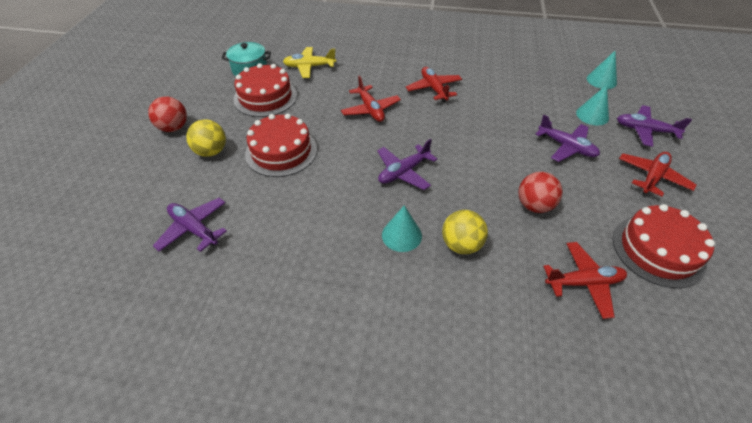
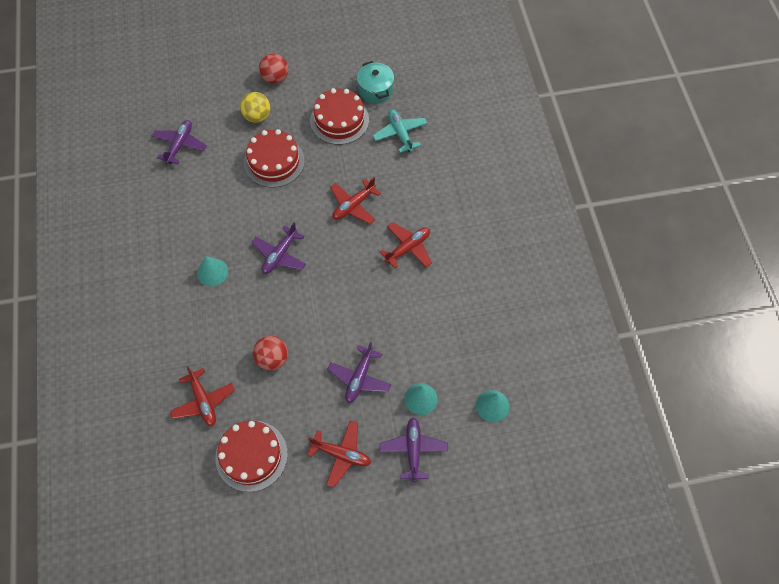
camera: 70 degrees right, 15 degrees up
(309, 67) = (400, 134): yellow plane -> turquoise plane
(403, 172) = (280, 255): purple plane -> purple plane turned 90 degrees counterclockwise
(461, 245) = (215, 313): yellow ball -> none

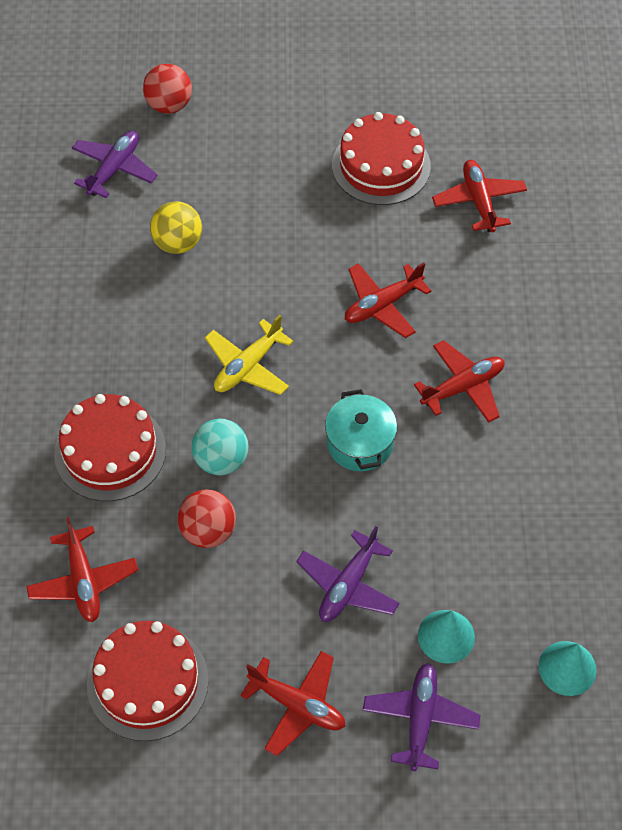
camera: 10 degrees right, 5 degrees down
(212, 272) = (133, 377): turquoise cone -> none
(257, 116) = (247, 141): yellow ball -> yellow ball (178, 243)
(273, 315) = (221, 460): none -> turquoise ball
(274, 161) = (263, 216): red cake -> red cake (110, 451)
(275, 78) = (286, 85): red ball -> red ball (169, 105)
(280, 255) = (248, 366): purple plane -> yellow plane
(375, 90) = (448, 126): turquoise pot -> turquoise pot (360, 443)
(400, 134) = (479, 201): turquoise plane -> red plane

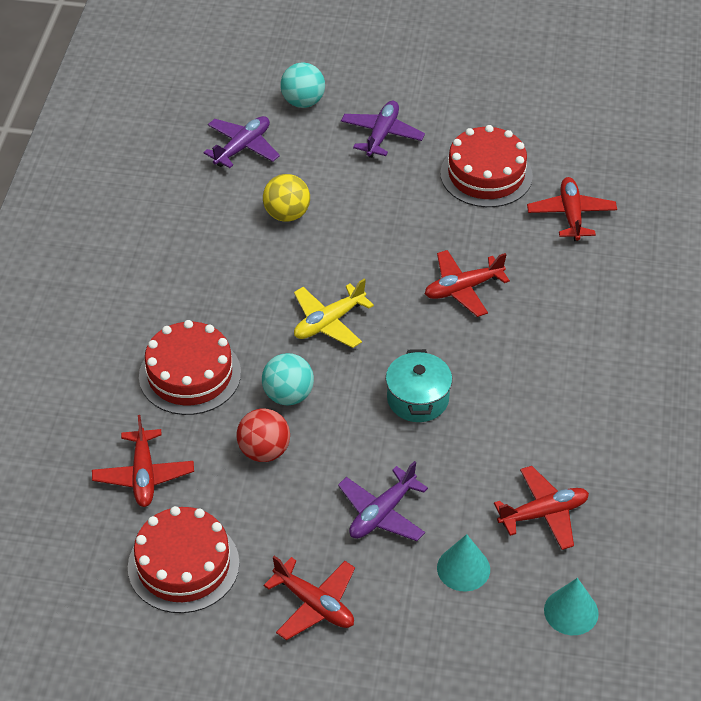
camera: 10 degrees right, 10 degrees down
(169, 105) = (303, 102): red ball -> turquoise ball
(420, 719) = (425, 632): purple plane -> purple plane (382, 135)
(463, 387) = (523, 366): red plane -> red plane (543, 514)

